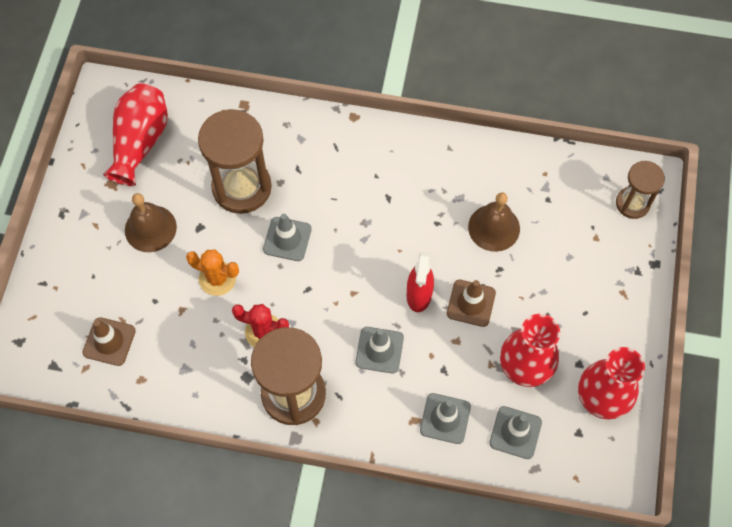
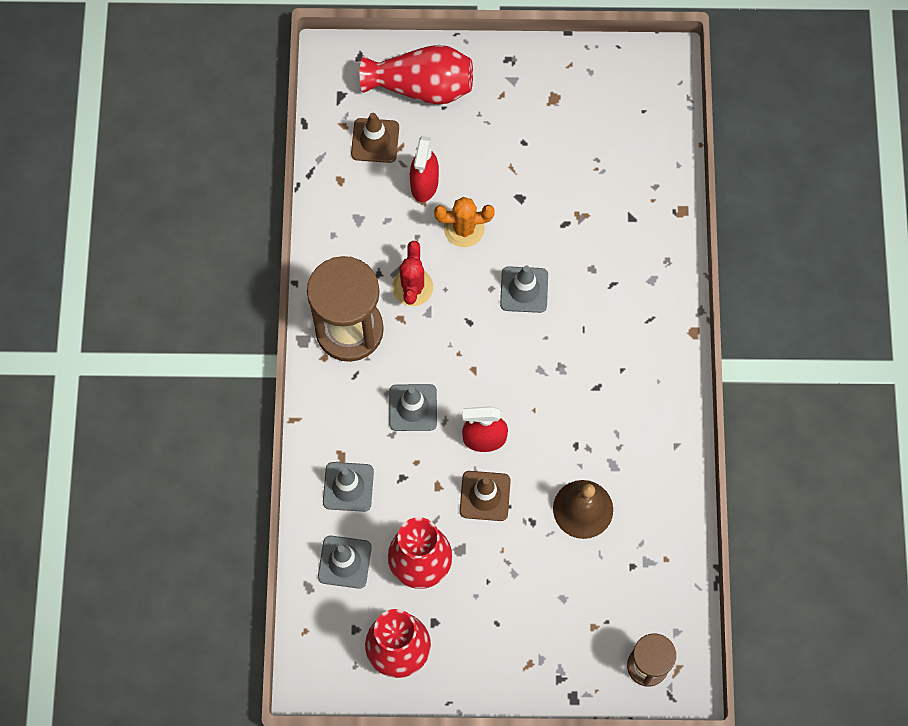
camera: 80 degrees right, 5 degrees up
(140, 142) = (610, 114): red vase -> red vase (421, 86)
(150, 228) = (509, 149): brown bell -> none
(165, 305) = (424, 184): none -> red spray bottle
(217, 278) = (464, 228): orange cactus -> orange cactus turned 75 degrees clockwise
(242, 187) = (577, 230): brown hourglass -> none

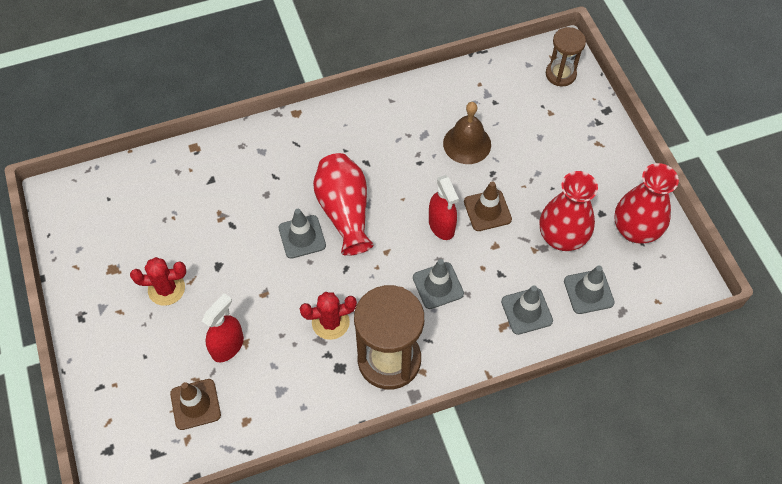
camera: 110 degrees left, 10 degrees down
(421, 86) = (127, 382): red vase -> red vase (344, 211)
(424, 184) = (227, 346): red spray bottle -> red spray bottle turned 45 degrees counterclockwise
(464, 228) = (261, 300): orange cactus -> none
(511, 143) = (166, 289): none -> red cactus

